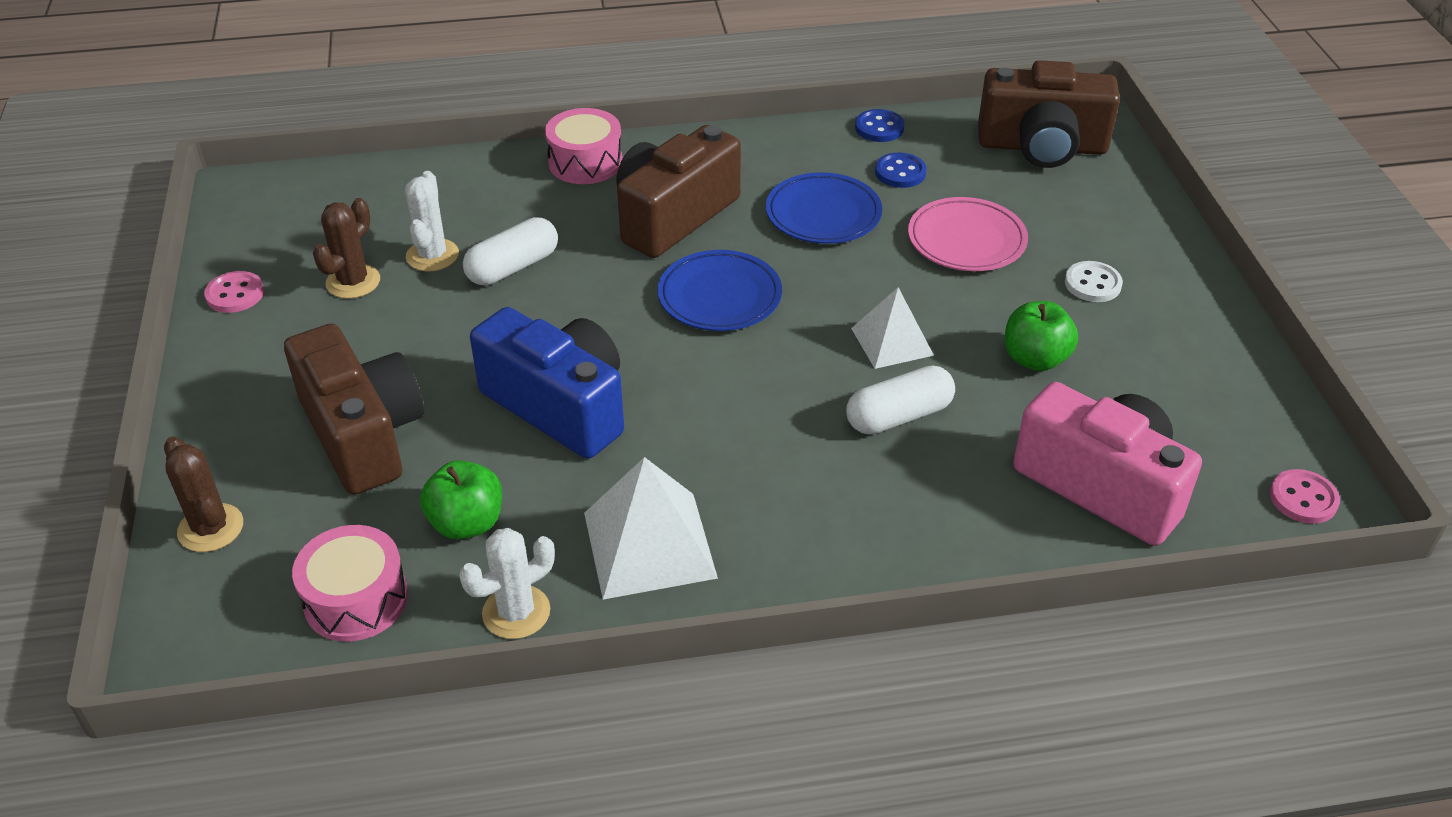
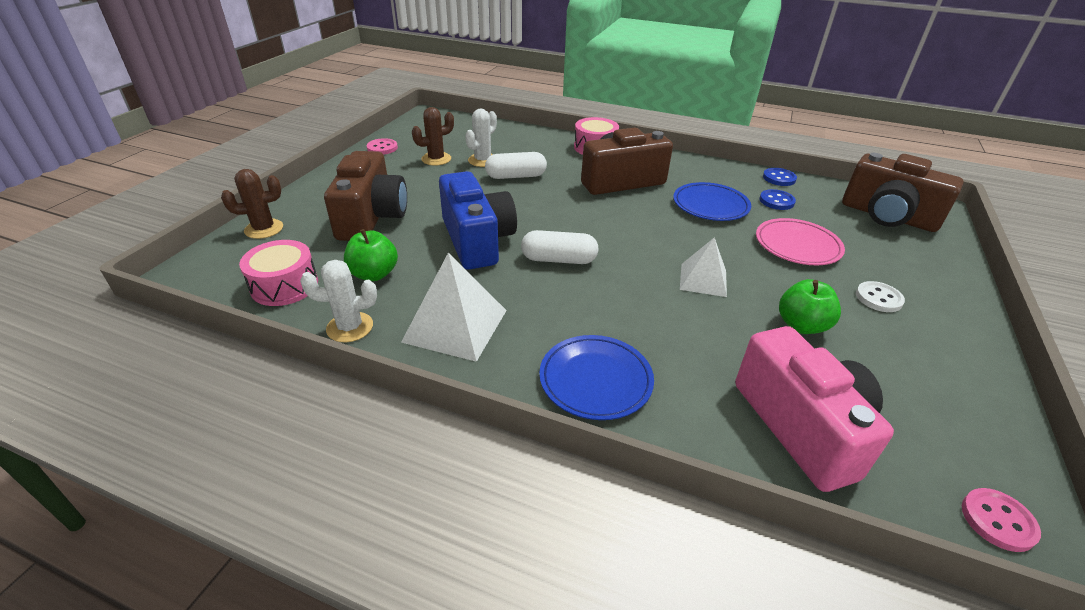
camera: 30 degrees right, 5 degrees down
(211, 528) = (264, 229): brown cactus -> brown cactus turned 75 degrees clockwise
(719, 296) = (613, 222): blue plate -> blue plate (595, 380)
(899, 416) = (674, 321): white capsule -> white capsule (559, 259)

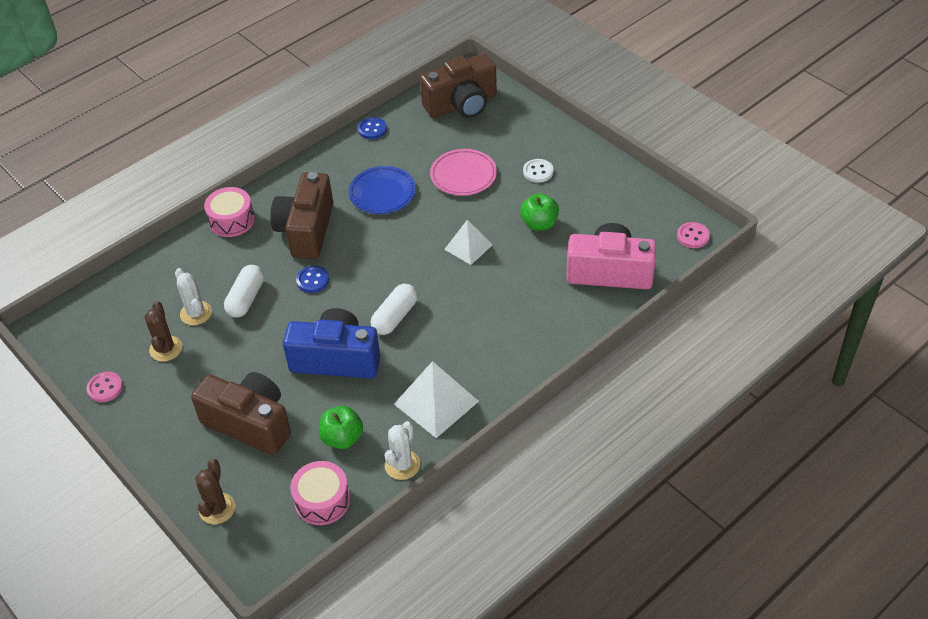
camera: 60 degrees left, 10 degrees up
(595, 380) = (528, 346): blue plate -> none
(776, 201) = (403, 151): blue button -> blue button (312, 280)

